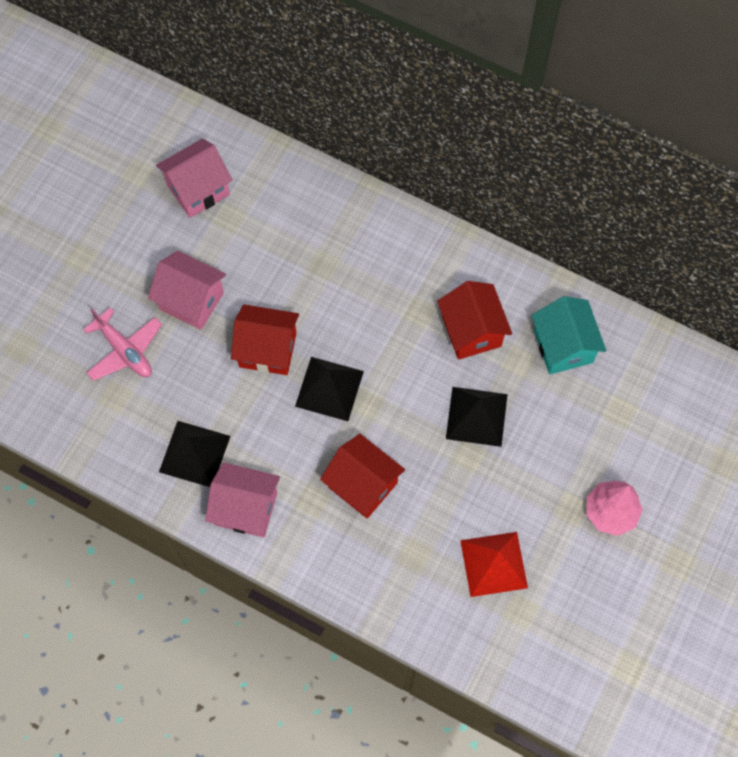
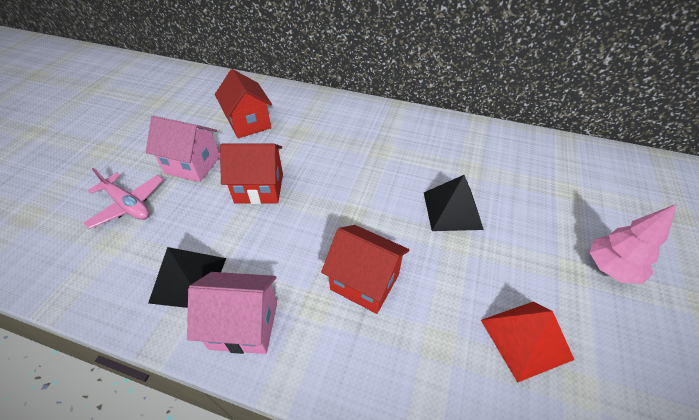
camera: 10 degrees left, 20 degrees down
(198, 190) = (201, 104): pink house -> none
(329, 388) = (317, 208): black pyramid -> none
(471, 331) = (425, 156): red house -> red house (249, 123)
(563, 346) = (500, 156): turquoise house -> none

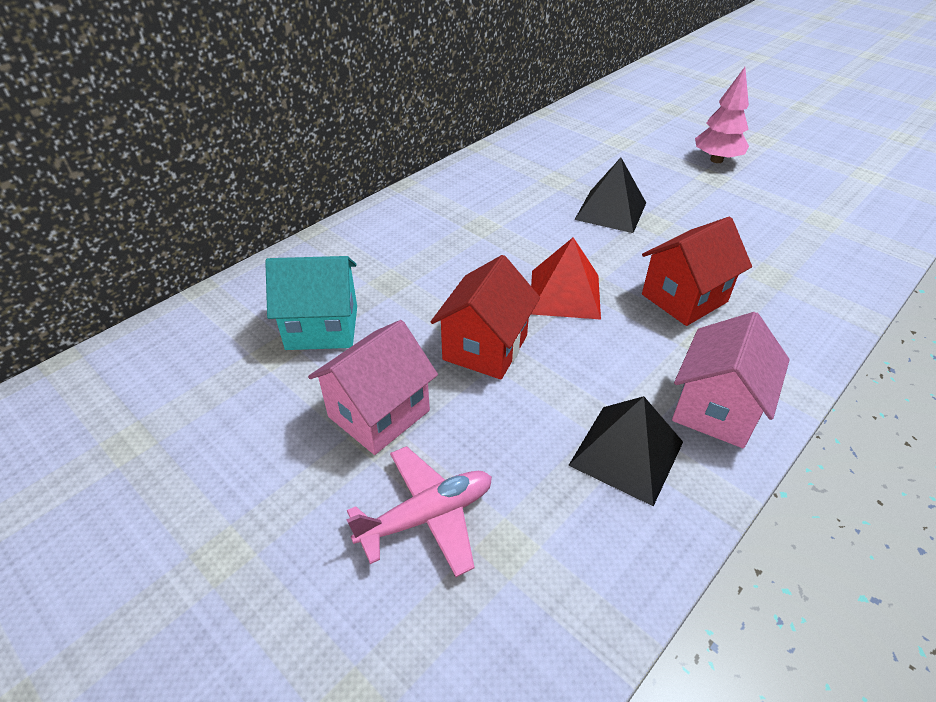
camera: 65 degrees left, 5 degrees down
(249, 123) = (322, 327): red house -> turquoise house
(526, 339) = (775, 227): red pyramid -> red pyramid (565, 294)

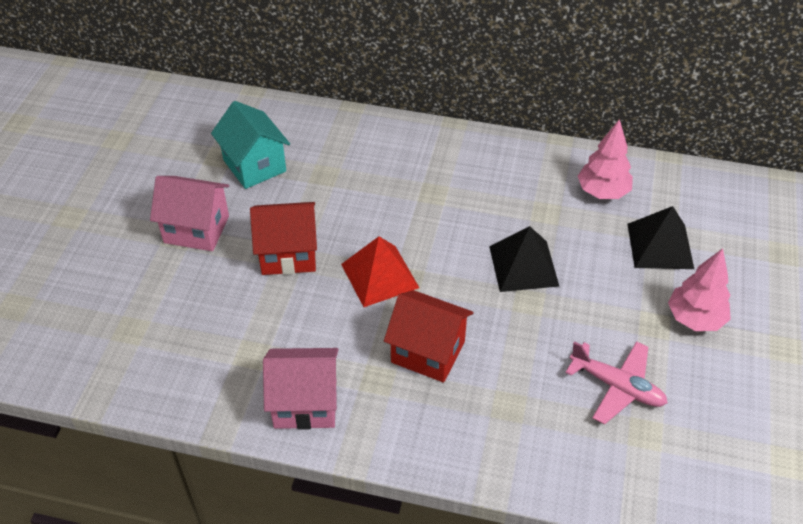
camera: 60 degrees right, 5 degrees up
(427, 516) = (133, 286): pink plane -> pink plane (617, 387)
(556, 148) = (602, 192): none -> pink tree
(626, 453) = (233, 363): black pyramid -> black pyramid (660, 246)

